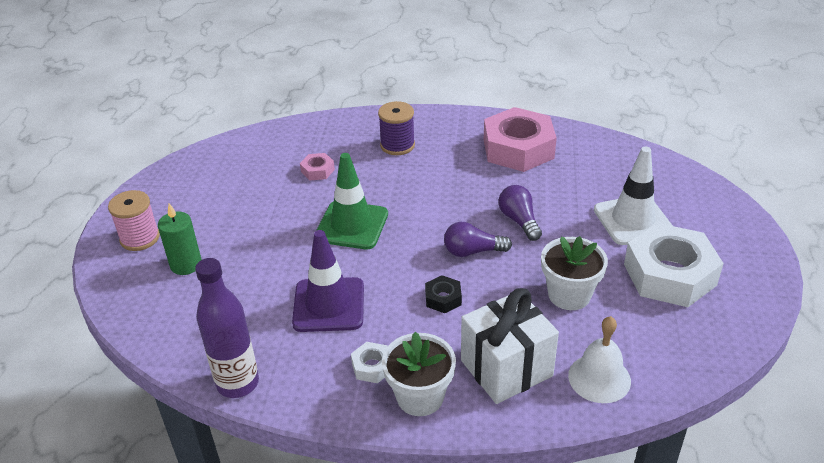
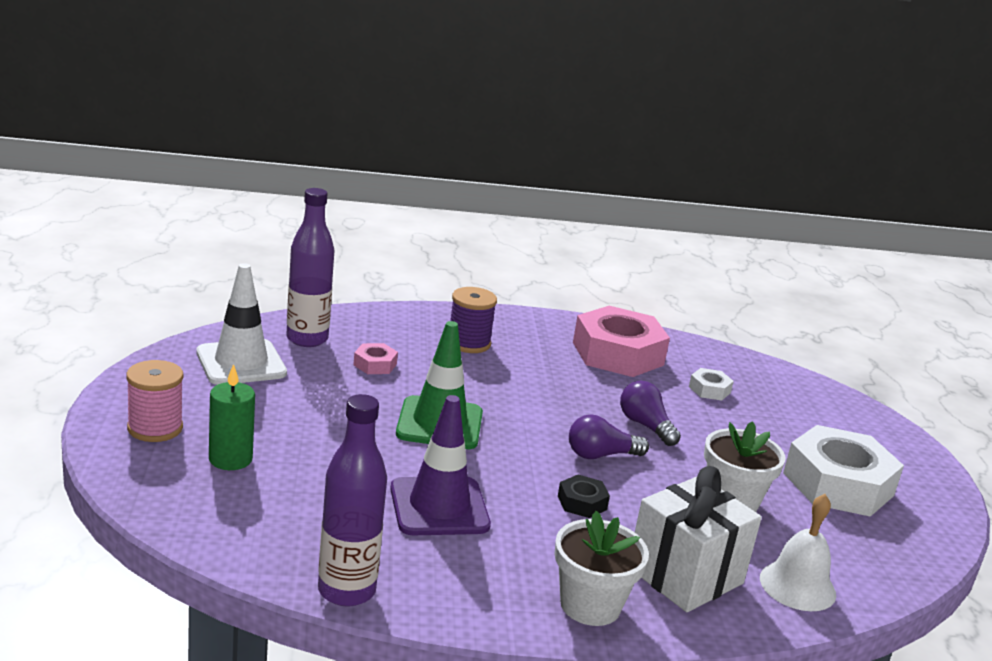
camera: 15 degrees left, 15 degrees down
(272, 149) = (307, 339): none -> purple bottle
(372, 366) = (518, 573): white nut -> white nut (709, 390)
(632, 220) = (776, 430): white traffic cone -> white traffic cone (241, 363)

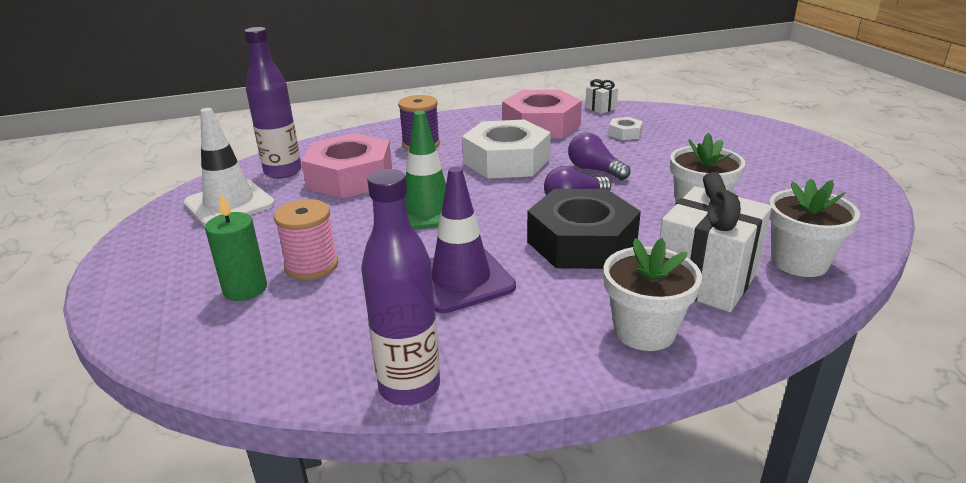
camera: 10 degrees left, 5 degrees up
(155, 428) = (160, 280): pink spool -> pink spool (311, 266)
(375, 364) = (350, 177): pink nut -> pink nut, size x2.31
(582, 502) = (581, 242): black nut -> black nut, size x2.31
(702, 349) = (600, 108): none -> white gift
(797, 586) = (799, 262): white bell -> white flower pot
(838, 484) = (766, 175): white nut -> white nut (506, 161)

